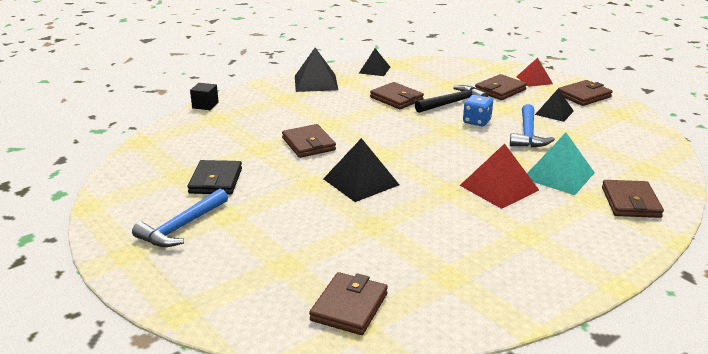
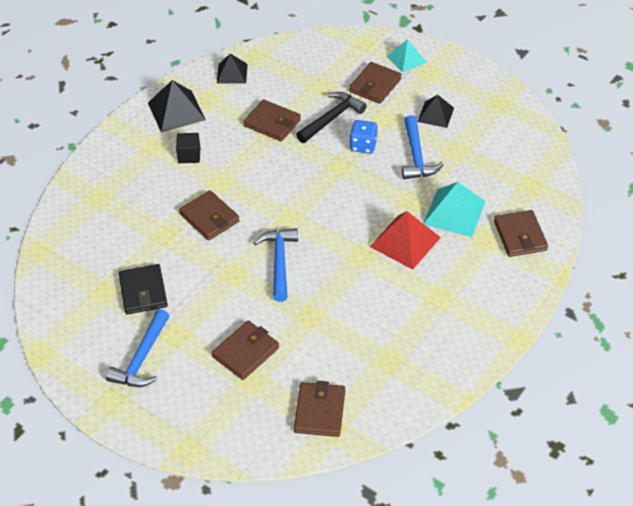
camera: 15 degrees left, 20 degrees up
(205, 105) = (74, 177): black cube -> black cube (189, 155)
(361, 182) = (279, 262): black pyramid -> blue hammer
(534, 80) = (406, 59): red pyramid -> turquoise pyramid
(584, 96) = (460, 78): brown wallet -> brown wallet (246, 352)

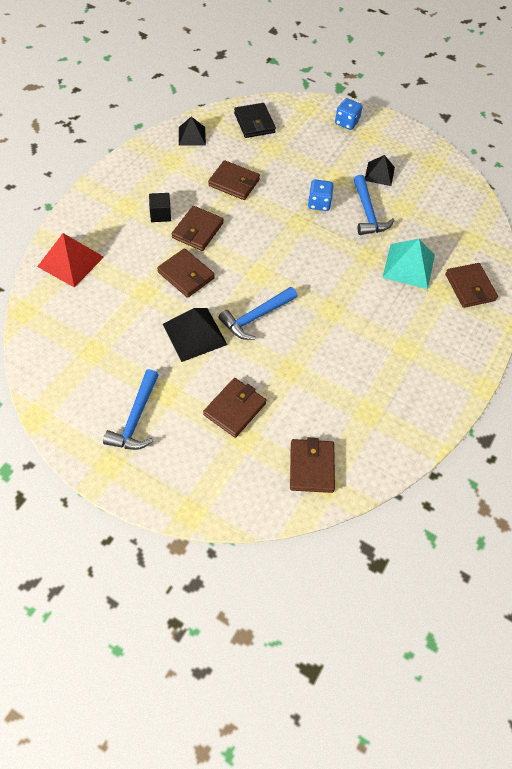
camera: 10 degrees left, 10 degrees up
(143, 292) = (130, 350): black wallet -> black wallet (254, 123)
(176, 111) = (144, 172): black pyramid -> black pyramid (194, 334)
(279, 262) = (256, 317): blue hammer -> blue hammer turned 120 degrees counterclockwise
(332, 118) = (287, 178): black hammer -> none
(375, 85) = (322, 147): brown wallet -> brown wallet (197, 230)
(405, 242) = (368, 295): red pyramid -> red pyramid (70, 261)
(406, 59) = (346, 122): turquoise pyramid -> blue dice

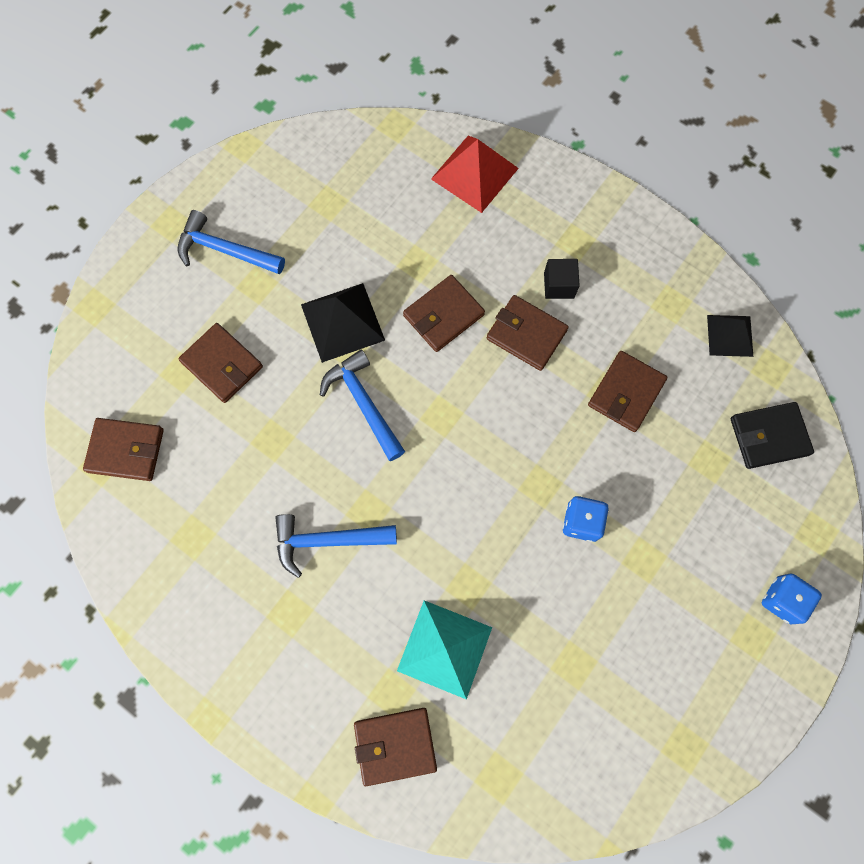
camera: 100 degrees right, 15 degrees up
(368, 213) = (560, 601): blue hammer -> blue hammer (327, 541)
(379, 173) = (653, 638): black pyramid -> none

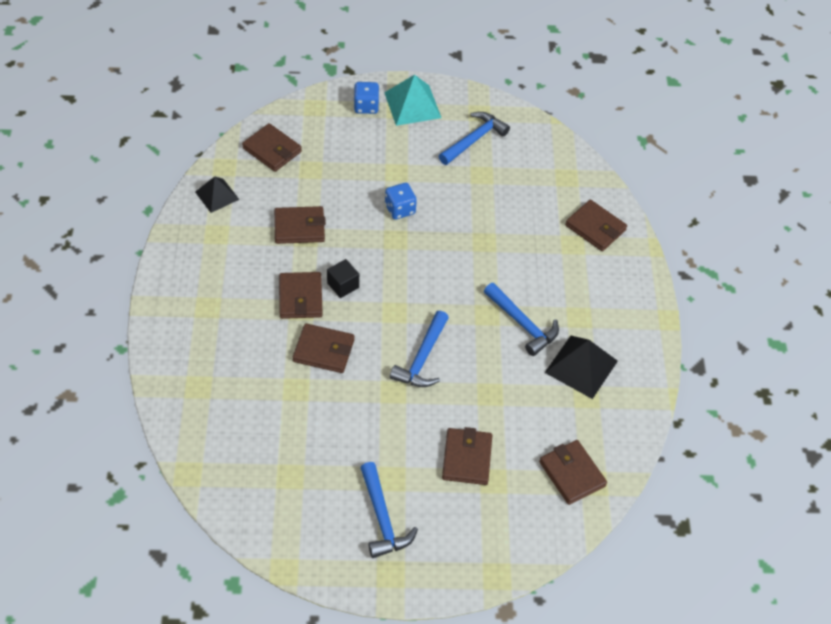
camera: 130 degrees left, 20 degrees down
(342, 322) = (376, 406): black pyramid -> black pyramid (581, 366)
(444, 649) = (527, 234): turquoise pyramid -> turquoise pyramid (412, 105)
(474, 173) = (195, 396): red pyramid -> none
(559, 285) = (249, 299): black cube -> black cube (343, 285)
(640, 701) = (474, 139): none -> blue hammer
(769, 436) = (272, 150): black wallet -> brown wallet

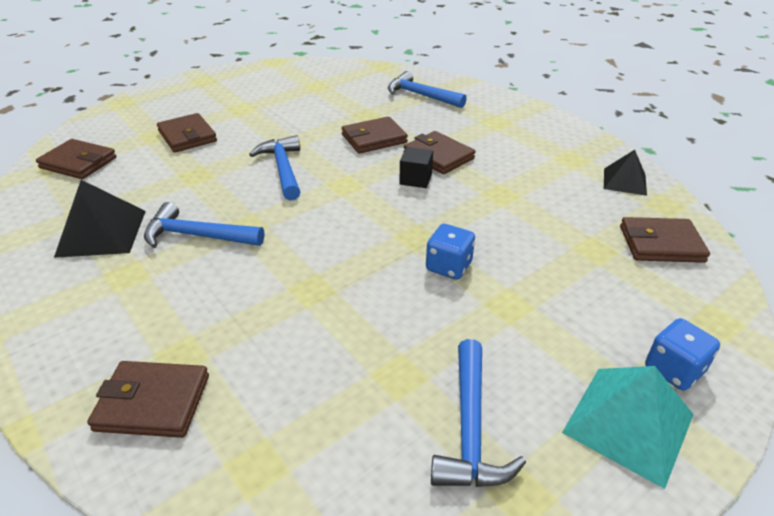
camera: 145 degrees right, 15 degrees down
(299, 227) = (518, 197): brown wallet -> none
(382, 518) = (230, 93): blue hammer -> blue hammer (421, 95)

